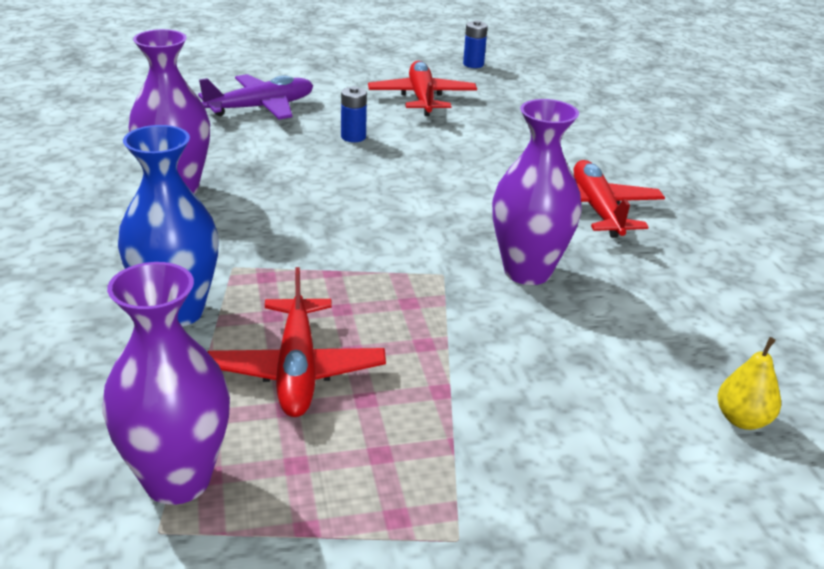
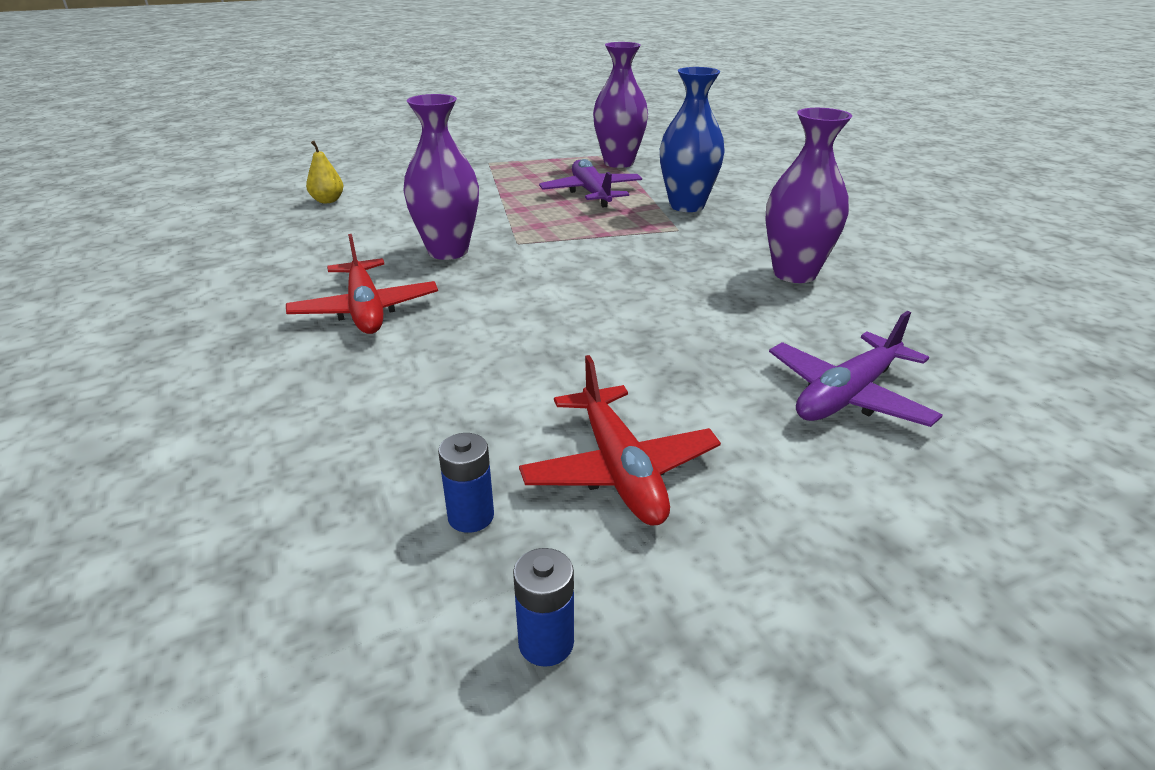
camera: 170 degrees right, 0 degrees up
(297, 370) = (591, 193): red plane -> purple plane
(353, 137) = (676, 363): blue battery -> blue battery (471, 516)

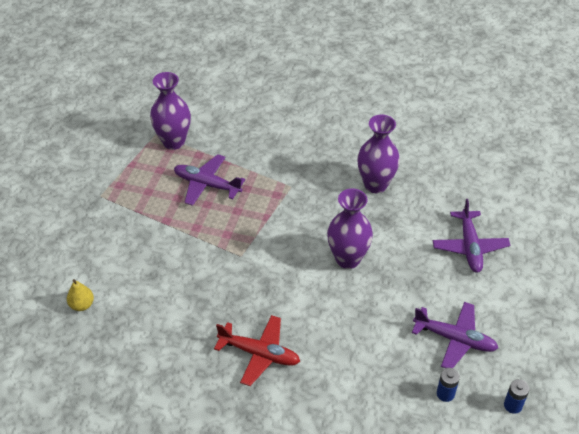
camera: 50 degrees left, 15 degrees up
(448, 251) = (222, 289): purple vase -> purple vase (348, 259)
(620, 470) = (455, 339): red plane -> purple plane
(686, 206) = (267, 162): blue vase -> none

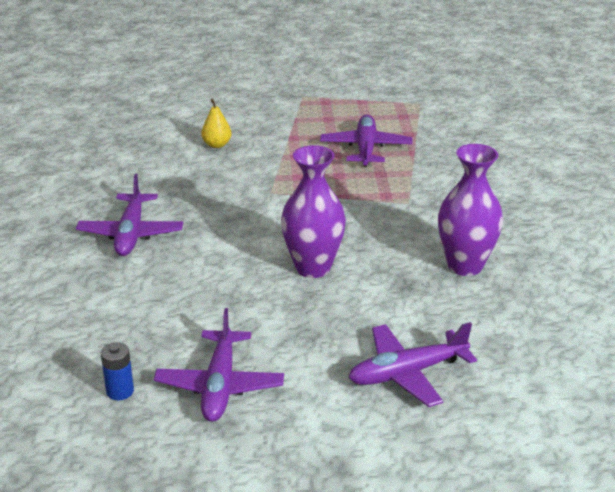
camera: 70 degrees right, 15 degrees down
(82, 305) = (152, 121): yellow pear -> yellow pear (217, 145)
(173, 142) = (416, 115): purple vase -> none
(259, 354) = (131, 234): red plane -> purple plane
(513, 405) = (120, 464): blue battery -> none

